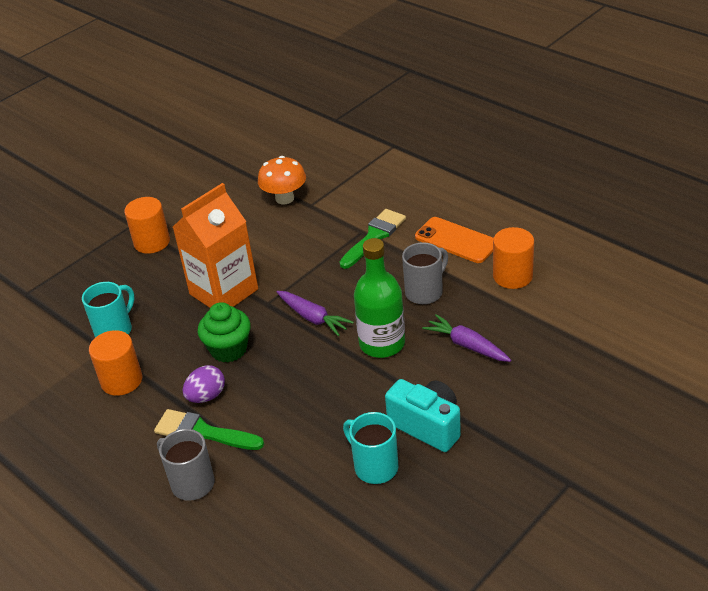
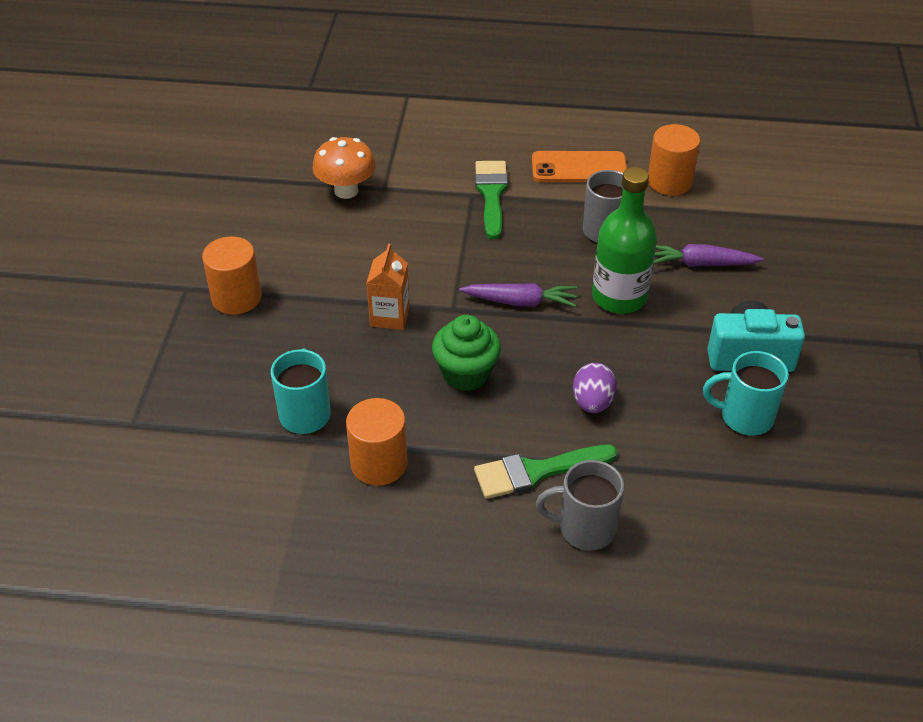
camera: 40 degrees left, 5 degrees up
(206, 396) = (497, 433): purple egg -> purple egg (592, 402)
(224, 292) = (389, 316): orange carton -> orange carton, size x0.52

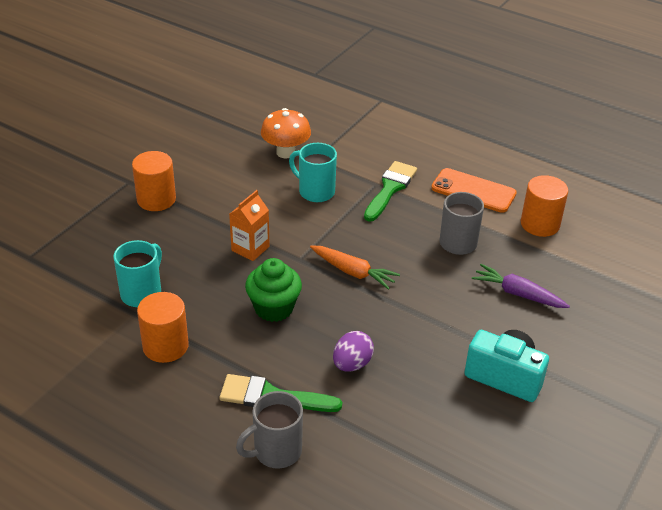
camera: 25 degrees right, 5 degrees down
(520, 302) = (353, 272): purple carrot -> orange carrot
(584, 528) = (276, 451): grey mug -> grey mug turned 60 degrees counterclockwise
(619, 297) = (432, 295): green bottle -> none
(744, 417) = (465, 421): turquoise mug -> turquoise mug (315, 191)

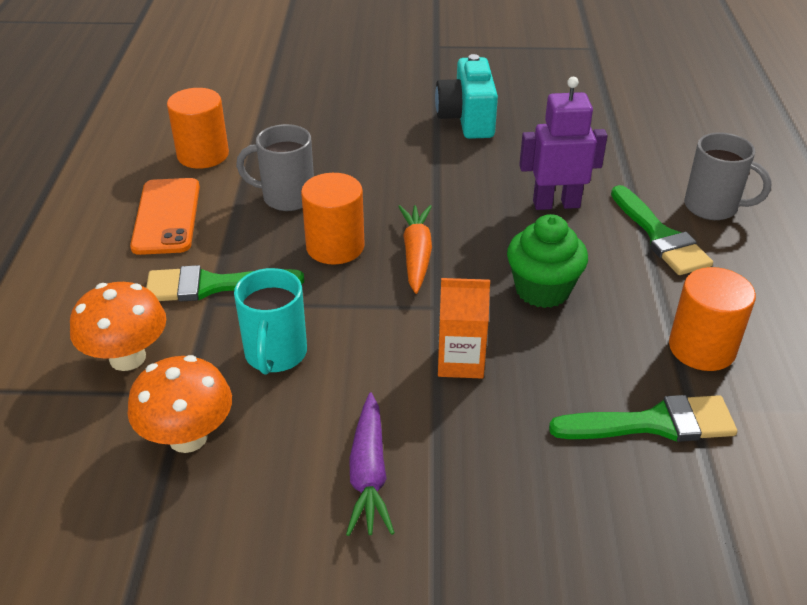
camera: 120 degrees left, 0 degrees up
(142, 293) = (654, 423): turquoise mug -> green brush
(156, 199) = (451, 541): orange cylinder -> orange cylinder (335, 246)
(352, 364) = (556, 204): purple egg -> purple robot
(355, 149) = (127, 358): none -> orange mushroom
(518, 294) = (341, 140): purple carrot -> purple carrot (369, 473)

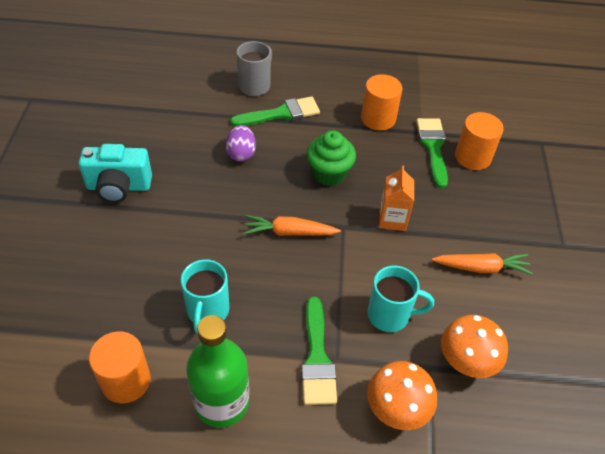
camera: 90 degrees left, 10 degrees up
(166, 216) = (221, 402): orange phone -> green bottle
(286, 197) = (207, 311): grey mug -> turquoise mug
(335, 246) = (276, 279): orange cylinder -> orange cylinder (472, 157)
(369, 473) = (481, 268): purple carrot -> orange carrot
(556, 204) = (241, 154): purple robot -> purple egg

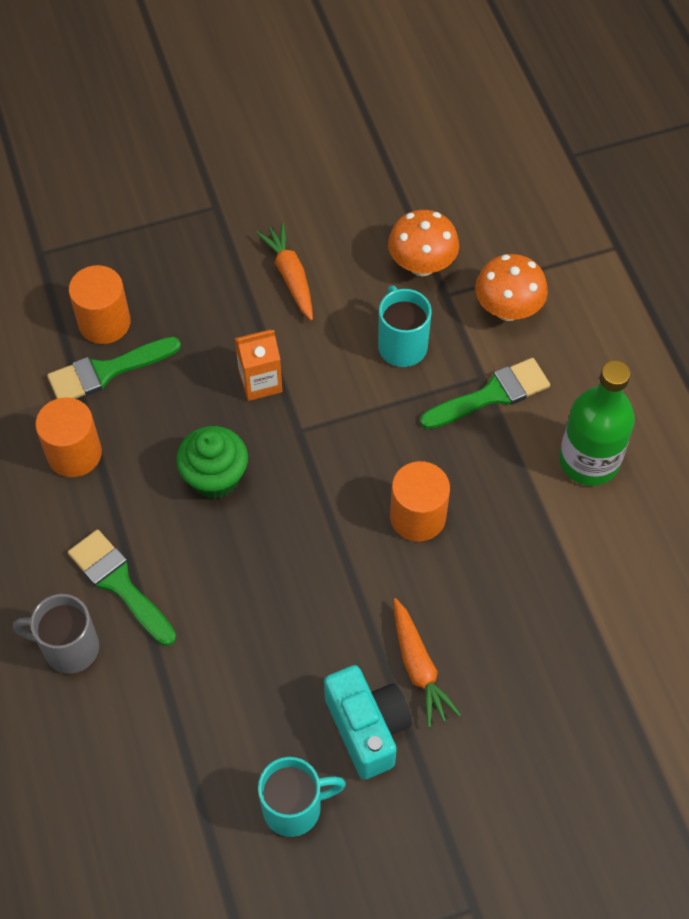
camera: 110 degrees left, 10 degrees up
(126, 381) = (619, 561): orange cylinder -> orange cylinder (417, 517)
(207, 311) = (495, 523): turquoise mug -> turquoise mug (294, 807)
(241, 154) = (228, 601): purple egg -> none
(289, 232) = (338, 485): orange carrot -> orange carrot (418, 667)

